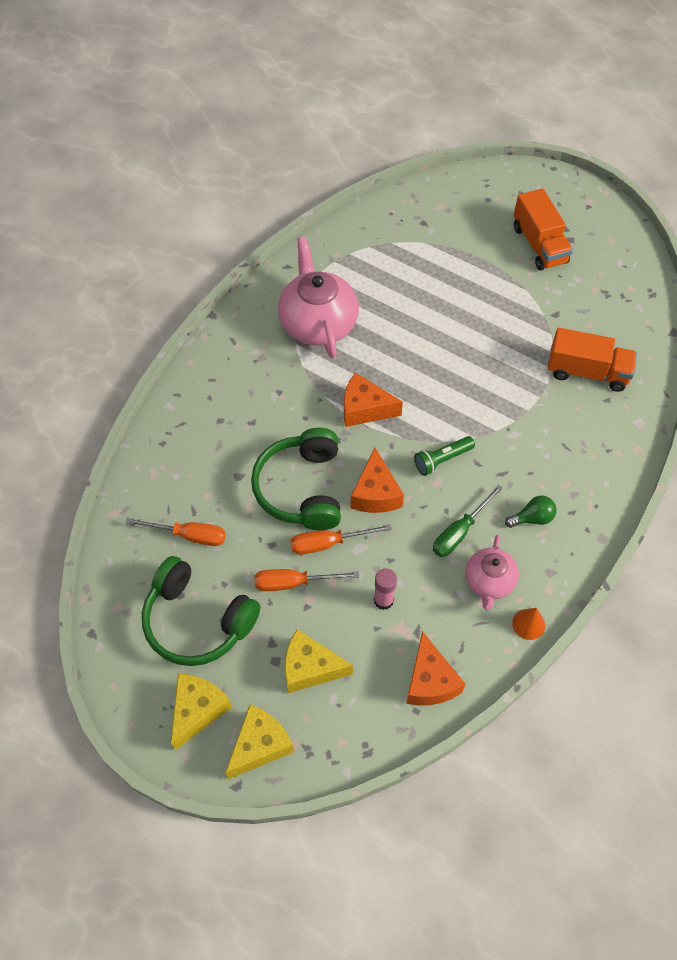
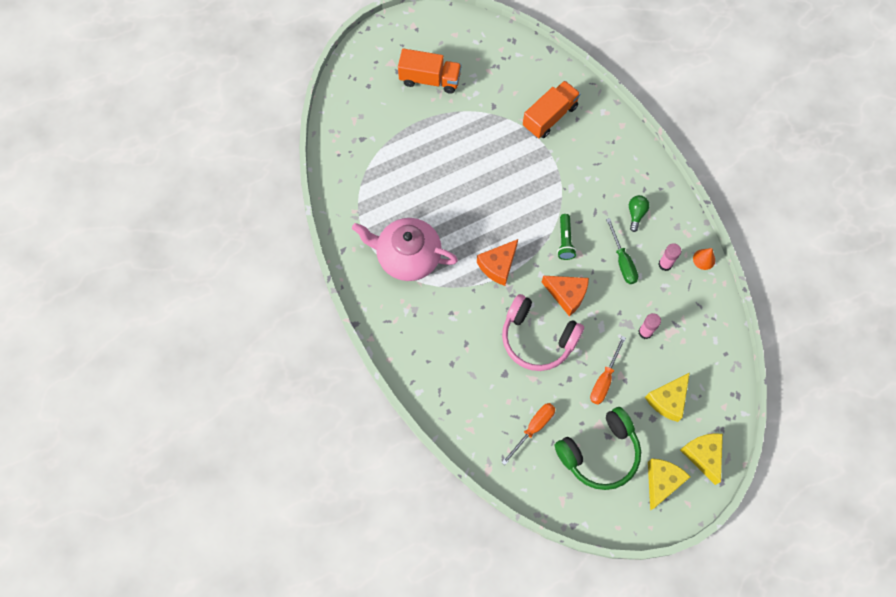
camera: 60 degrees left, 10 degrees up
(197, 710) = (661, 482): yellow cheese -> yellow cheese turned 60 degrees clockwise
(302, 488) = (537, 338): green headphones -> pink headphones
(328, 543) = (587, 343): orange screwdriver -> none
(430, 681) = (711, 335): orange cheese -> none
(489, 581) = (665, 264): pink teapot -> pink glue stick

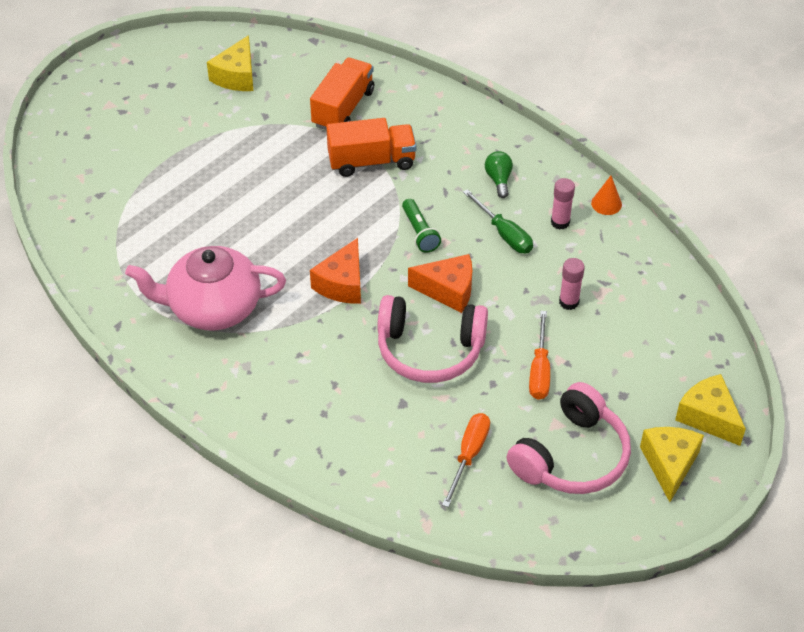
camera: 20 degrees left, 20 degrees down
(430, 79) = (168, 109): orange truck -> orange truck (371, 161)
(599, 452) = (571, 456): green headphones -> pink headphones
(668, 400) = (633, 368): yellow cheese -> yellow cheese (236, 76)

